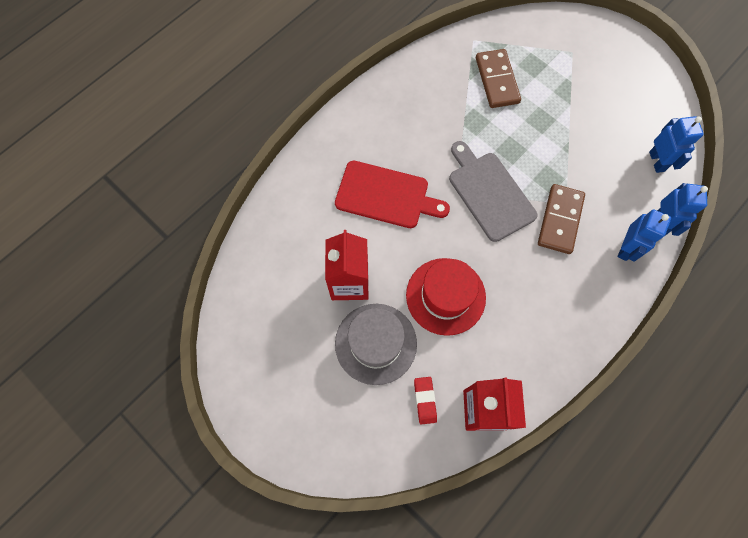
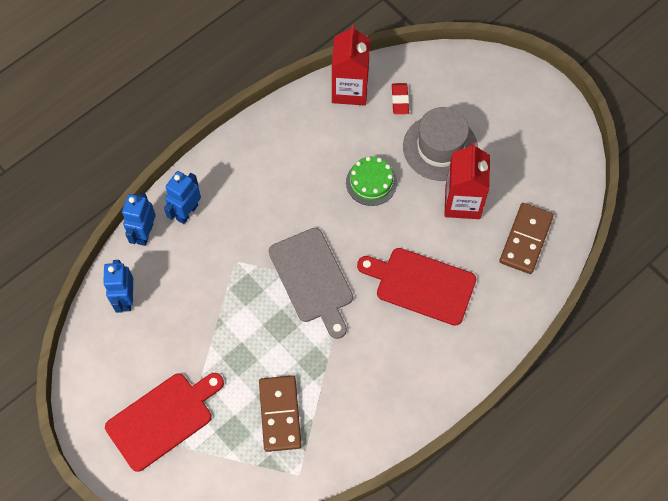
camera: 175 degrees left, 5 degrees down
(445, 296) = (371, 182): red hat -> green cake
(560, 220) = (245, 245): brown domino -> brown domino (525, 239)
(592, 70) = (163, 418): none -> red cutting board

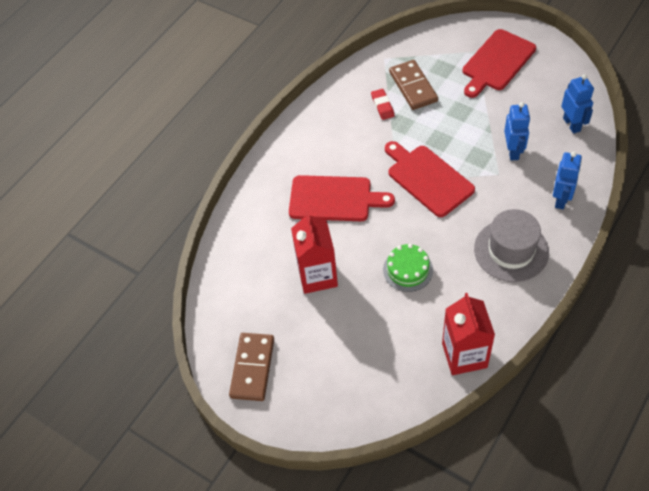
camera: 170 degrees right, 10 degrees down
(144, 233) = (587, 173): blue robot -> blue robot (513, 151)
(312, 279) = (427, 178): grey cutting board -> red cutting board
(400, 100) = (409, 358): red eraser -> red eraser (382, 106)
(440, 147) = (353, 321): grey hat -> grey hat (511, 250)
(525, 239) = (252, 259): brown domino -> brown domino (252, 368)

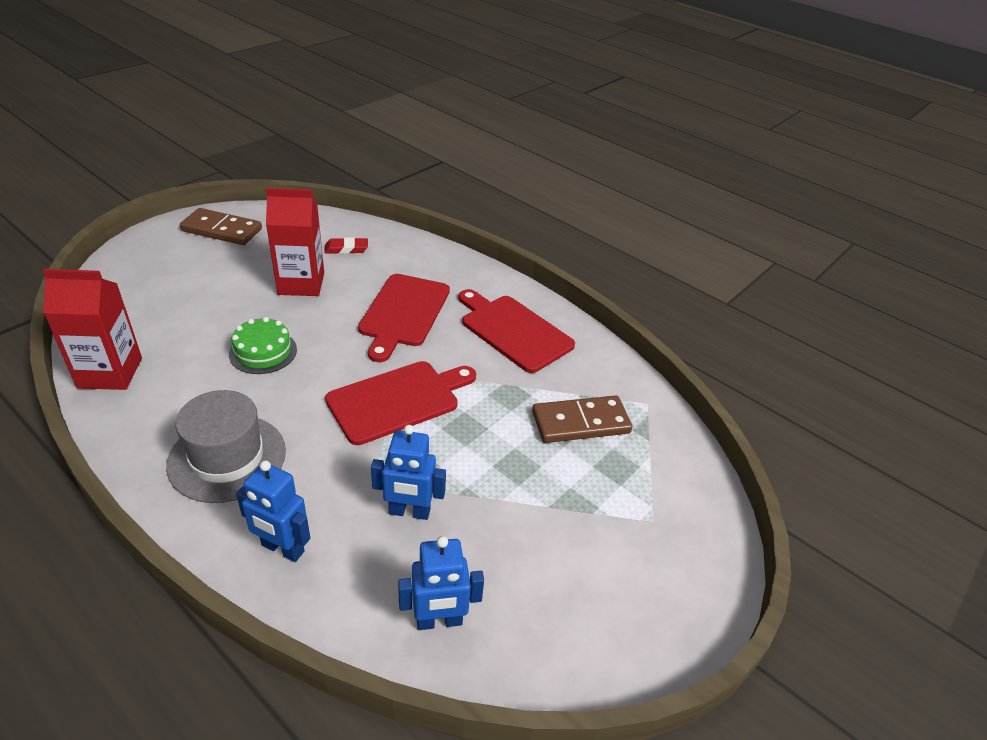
camera: 90 degrees right, 15 degrees down
(382, 106) = (548, 383): red eraser -> red eraser (346, 249)
(497, 62) = (621, 545): red cutting board -> red cutting board (513, 331)

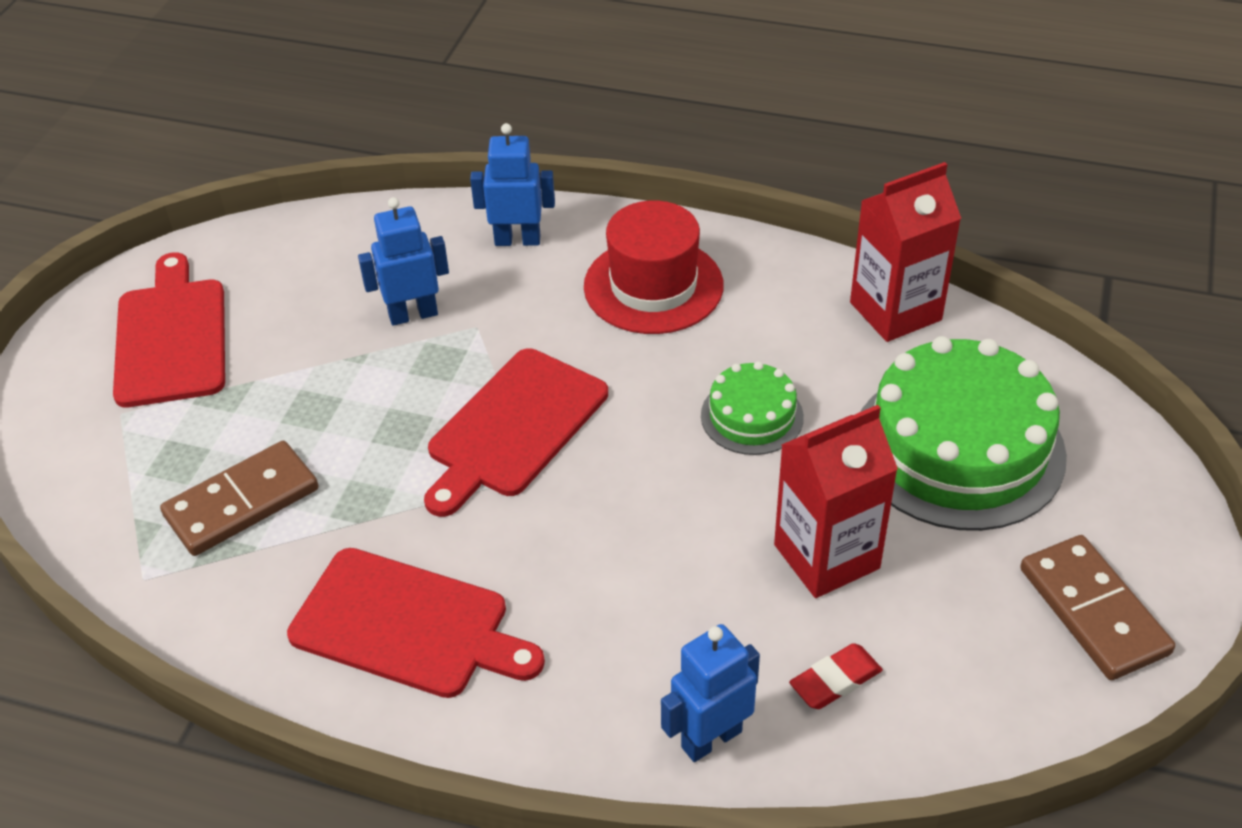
camera: 160 degrees right, 5 degrees up
(185, 297) = (958, 448): none -> green cake
(221, 230) = (1093, 611): brown domino -> brown domino turned 75 degrees clockwise
(227, 458) = (653, 286): grey hat -> red hat
(403, 313) = (613, 576): red cutting board -> red cutting board (171, 337)
(439, 621) = (329, 246): blue robot -> blue robot (711, 739)

